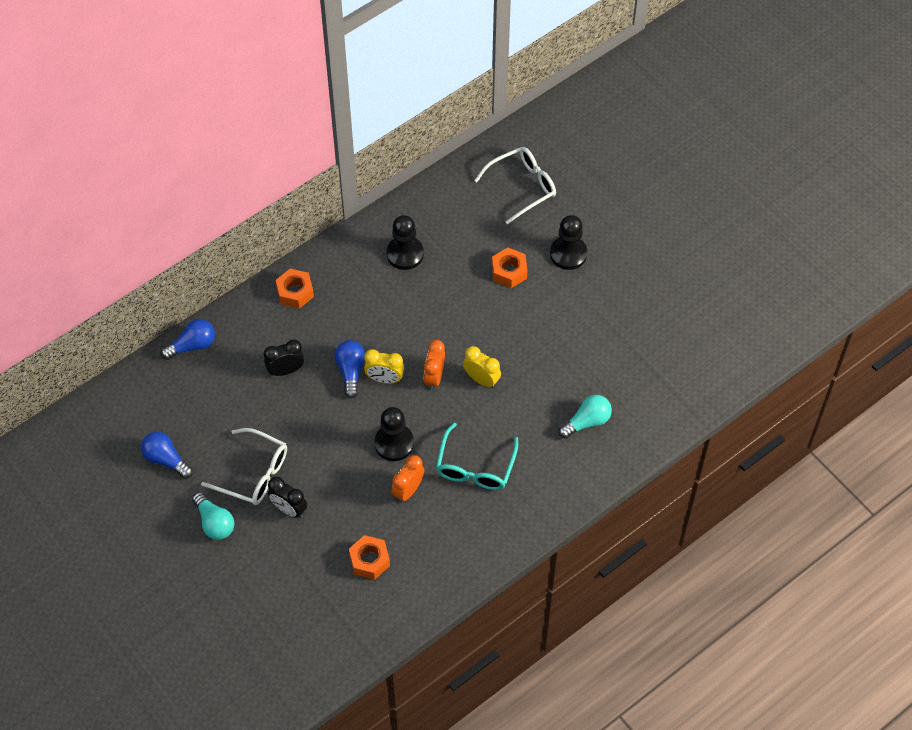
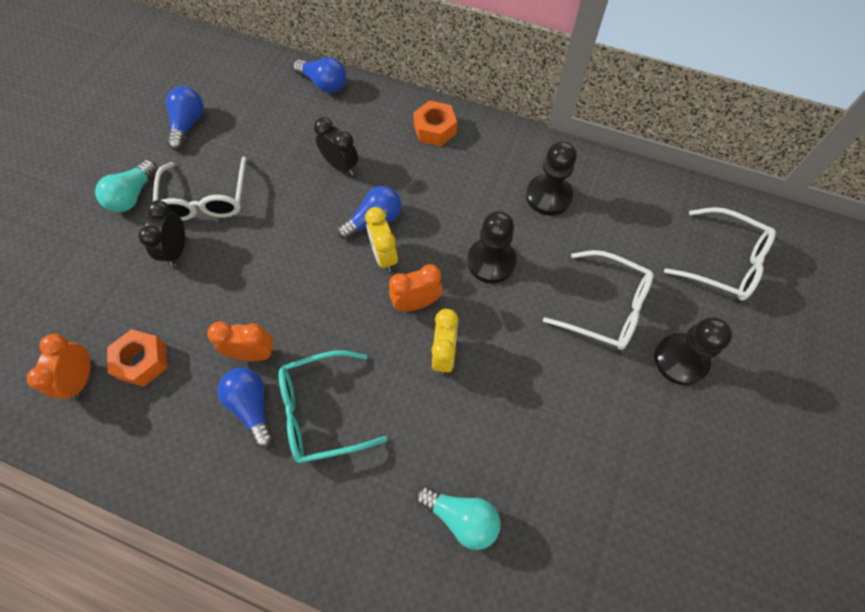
camera: 60 degrees right, 5 degrees up
(359, 602) = (82, 379): none -> orange clock
(394, 443) = (308, 307): black pawn -> black pawn (491, 262)
(446, 505) = (252, 407): none -> blue light bulb
(509, 271) = (606, 307): orange nut -> white glasses

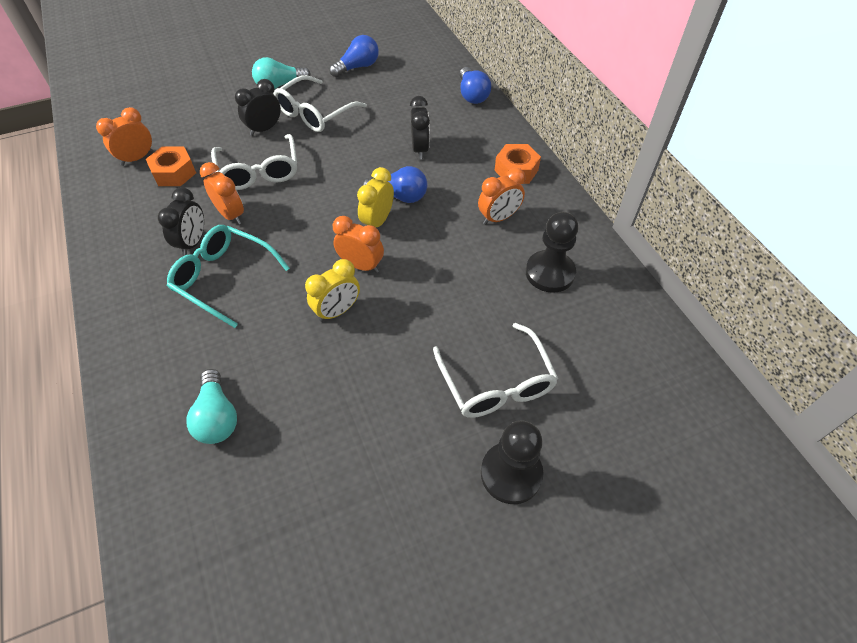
camera: 45 degrees right, 10 degrees down
(252, 407) = (193, 243): blue light bulb -> black clock
(468, 180) = (498, 218): none -> orange clock
(491, 262) = (447, 281): black pawn -> none
(724, 262) = (651, 440): white glasses -> white glasses (259, 171)

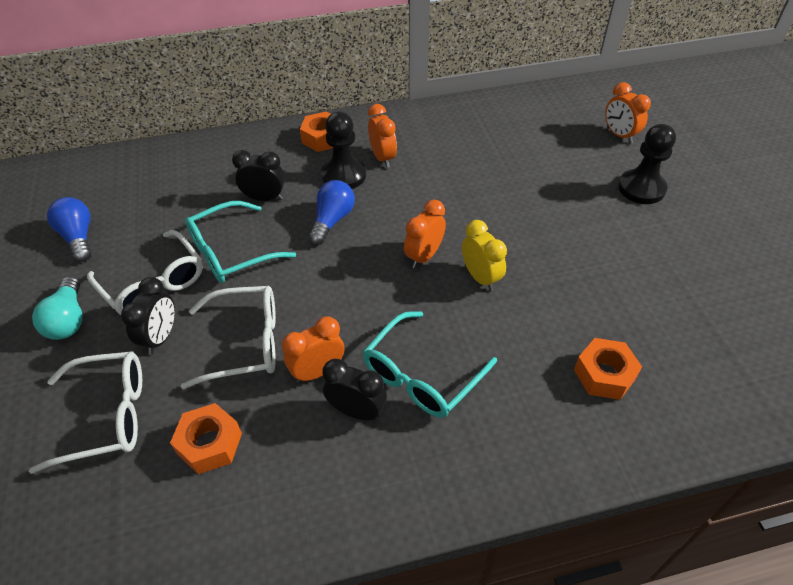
camera: 80 degrees left, 5 degrees down
(137, 158) = (154, 500): orange clock -> orange clock (619, 135)
(217, 417) = (604, 374): turquoise light bulb -> orange nut
(264, 129) = (161, 337): black clock -> black clock turned 135 degrees counterclockwise
(352, 144) = (231, 252): none -> turquoise glasses
(377, 221) = (365, 240): yellow clock -> none
(472, 95) = (192, 150): blue light bulb -> none
(496, 382) = (563, 184): white glasses -> white glasses (107, 416)
(550, 273) = (454, 139): black pawn -> black pawn (344, 175)

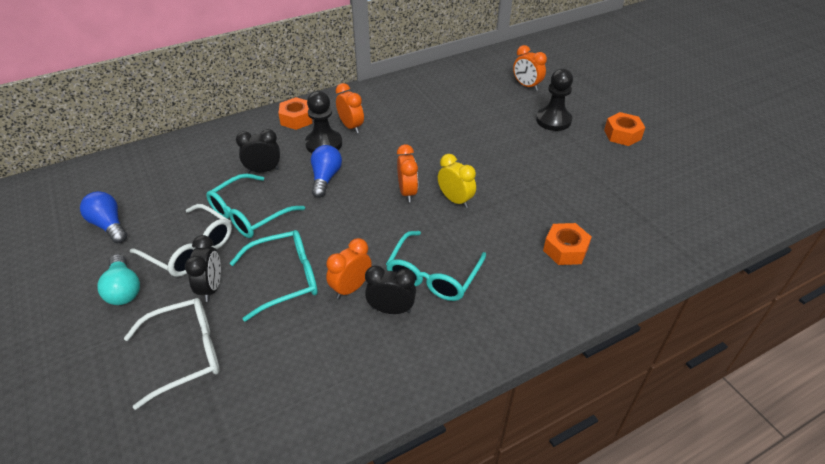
camera: 15 degrees left, 5 degrees down
(209, 444) = (281, 356): orange nut -> orange nut (622, 134)
(245, 343) = (285, 279): white glasses -> turquoise glasses
(424, 256) = (407, 192): orange clock -> orange clock turned 150 degrees clockwise

